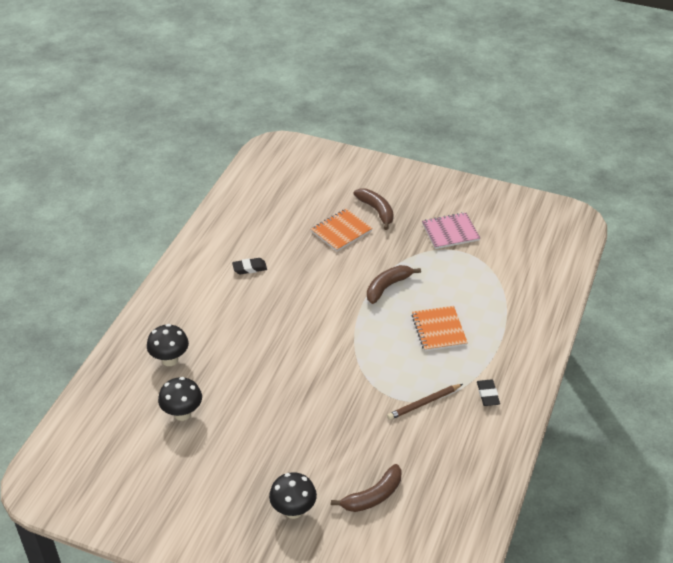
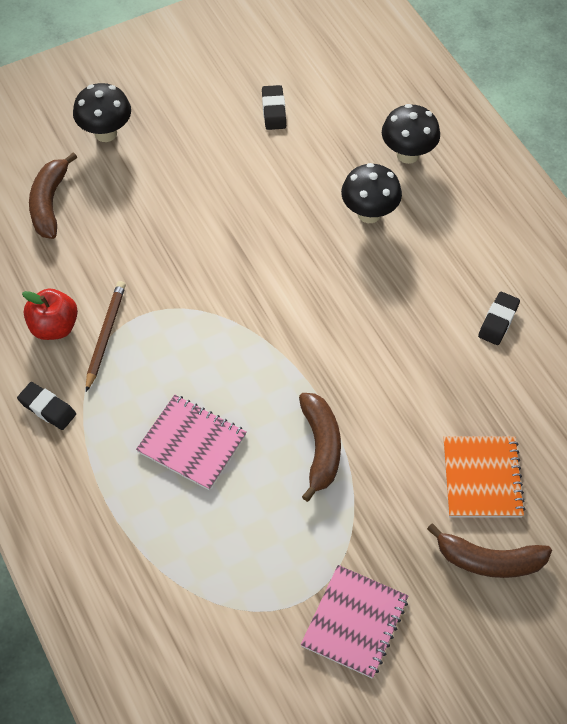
camera: 130 degrees right, 15 degrees up
(182, 414) = (317, 122): black mushroom -> black mushroom (369, 213)
(192, 440) = (273, 110): none -> black eraser
(438, 330) = (192, 443): orange notebook -> pink notebook
(444, 428) = (54, 327): none -> red apple

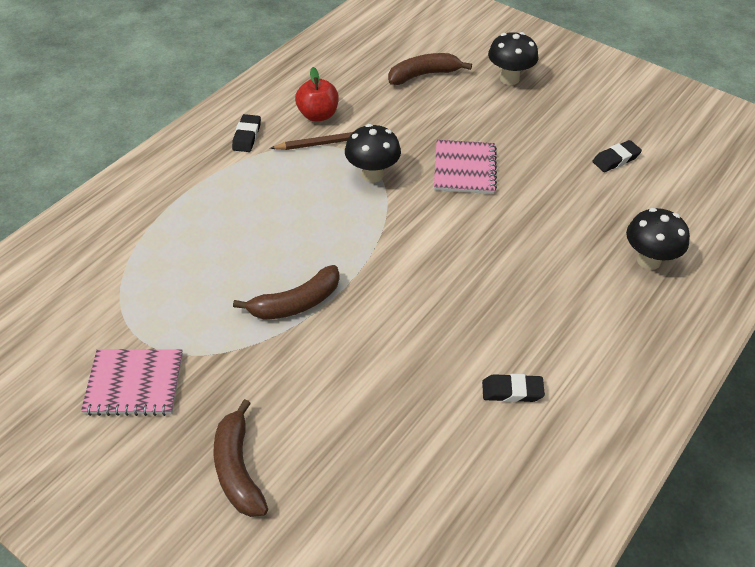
camera: 65 degrees right, 10 degrees down
(192, 443) = (258, 222): pink notebook -> pink notebook (464, 169)
(369, 213) = (560, 255): black mushroom -> black mushroom (372, 175)
(482, 478) = (325, 434): orange notebook -> none

